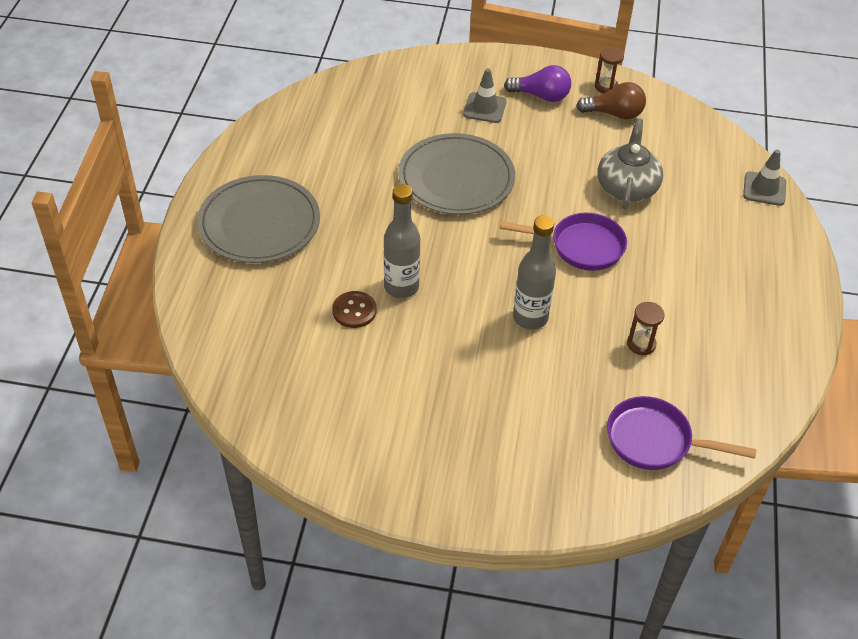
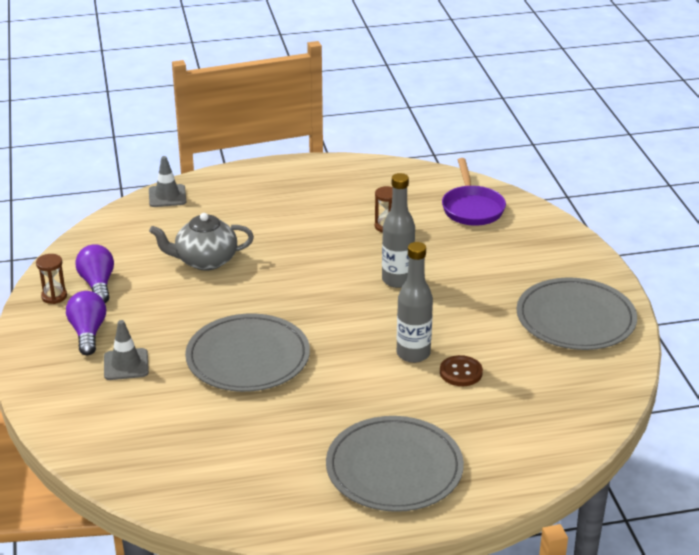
camera: 110 degrees left, 15 degrees down
(388, 441) = (575, 318): none -> grey plate
(581, 246) = (296, 271): purple pan -> none
(614, 114) = (98, 284): brown light bulb -> purple light bulb

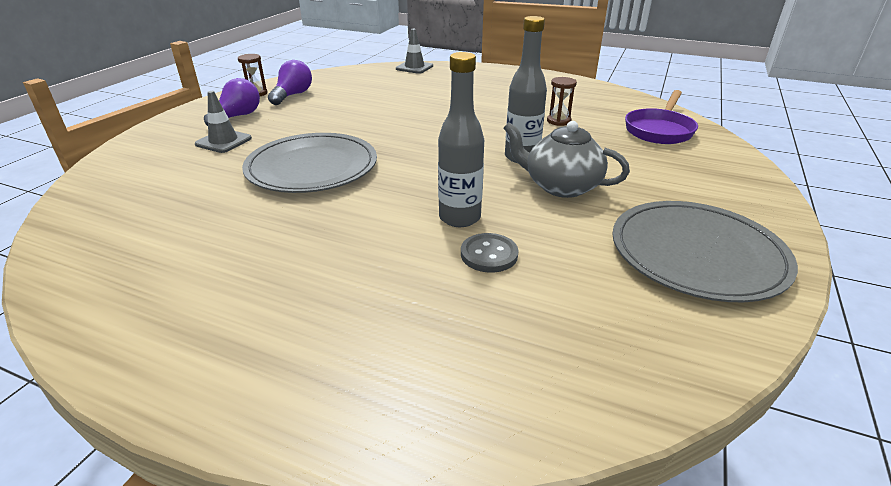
camera: 35 degrees right, 0 degrees up
(205, 261) = (383, 103): grey teapot -> grey teapot (561, 186)
(394, 468) = (280, 323): grey plate -> none
(461, 372) = (489, 254): brown button -> grey button

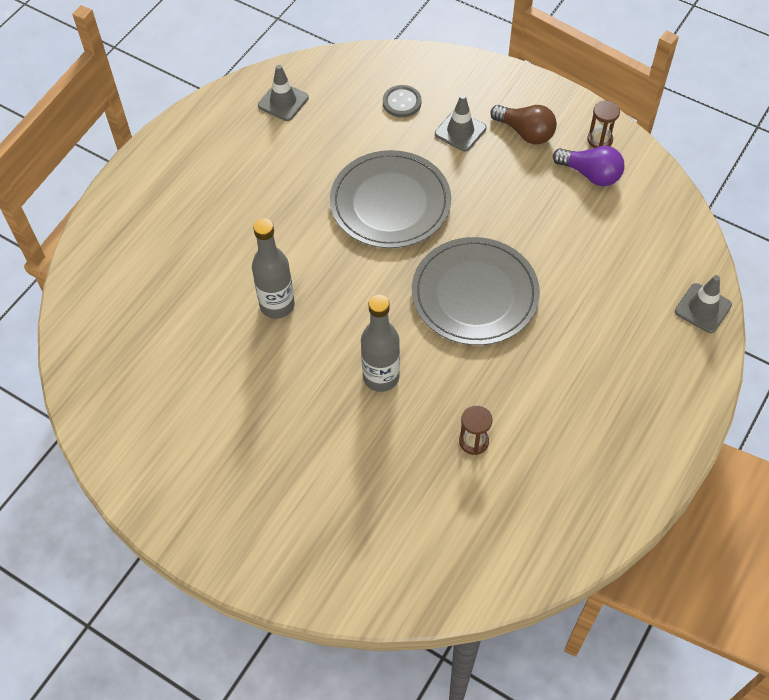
camera: 100 degrees right, 25 degrees up
(114, 251) = (283, 102): none -> grey traffic cone
(237, 116) = (525, 132): purple light bulb -> brown light bulb
(489, 254) = (221, 316): grey button -> grey button (402, 102)
(561, 186) = (313, 395): grey teapot -> none
(659, 130) = (430, 548): purple pan -> none
(697, 254) = (184, 460): grey plate -> grey plate (475, 294)

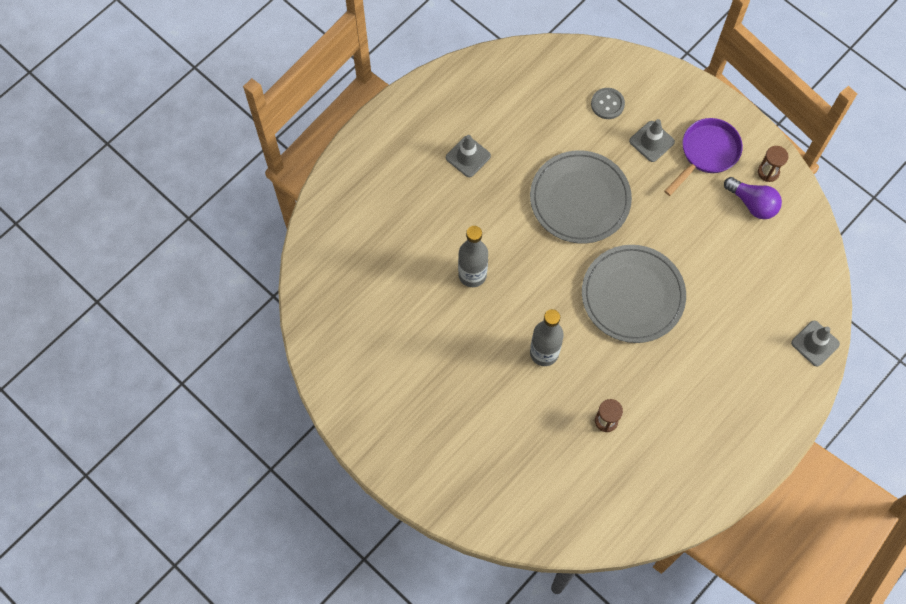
camera: 10 degrees right, 10 degrees up
(283, 102) = (507, 85): grey traffic cone -> grey traffic cone (468, 156)
(525, 132) = (706, 153): brown light bulb -> purple pan

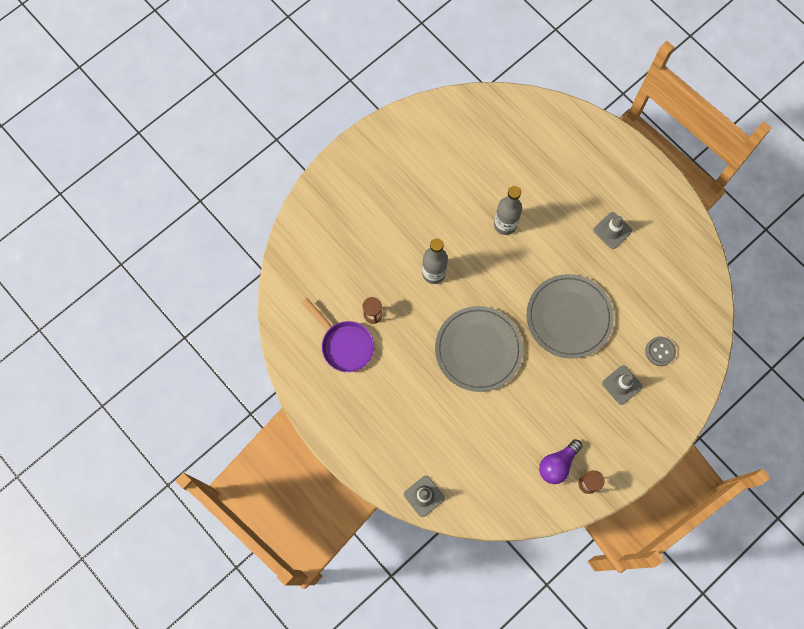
camera: 95 degrees right, 5 degrees up
(706, 153) = (608, 431): purple pan -> purple pan (344, 344)

